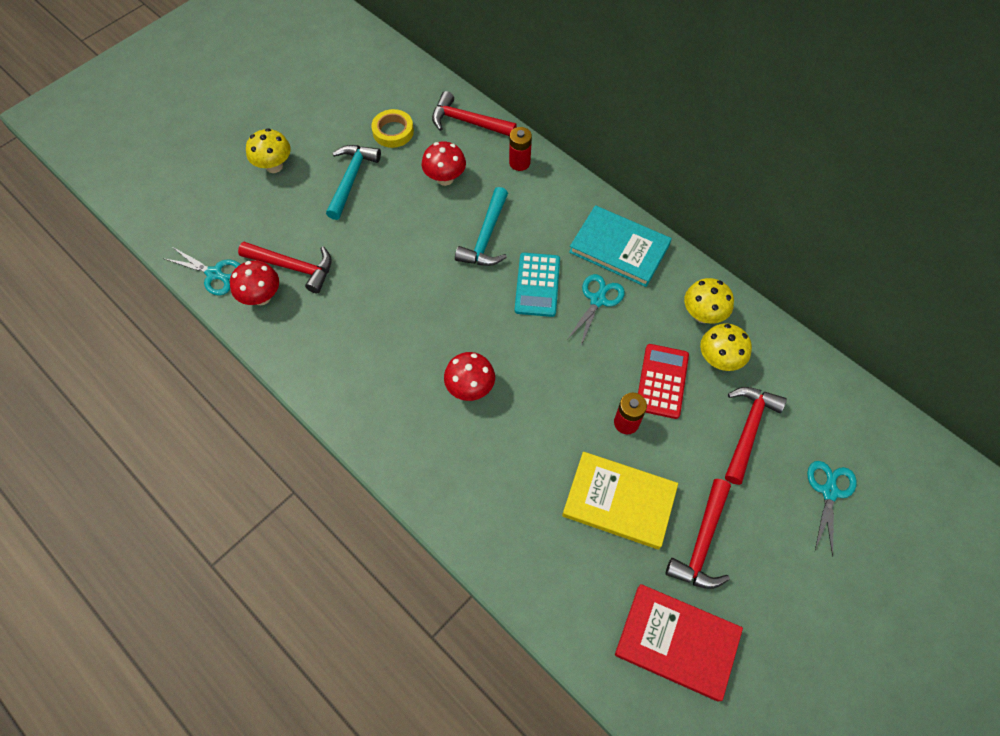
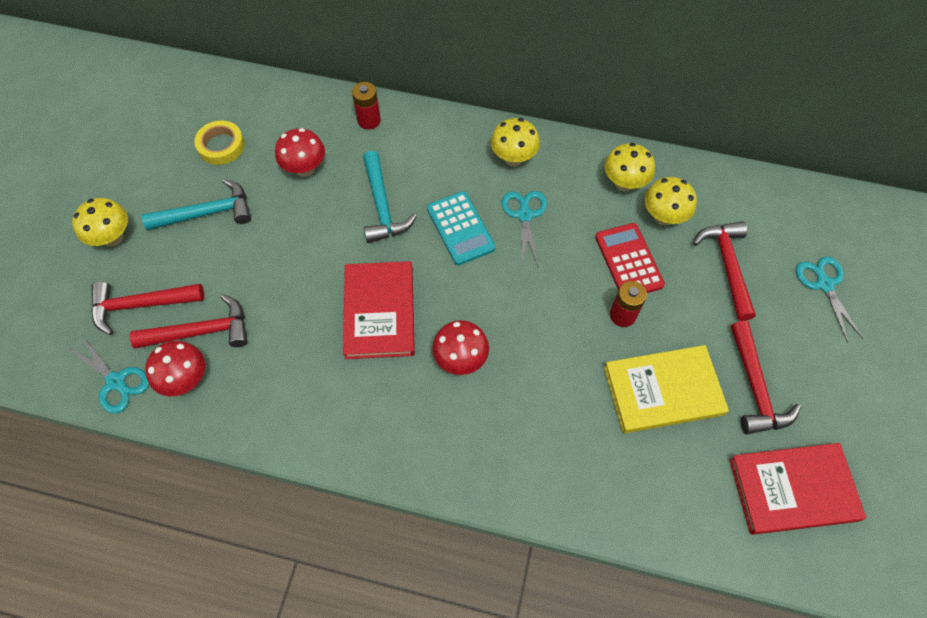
camera: 30 degrees left, 0 degrees up
(214, 274) = (116, 381): turquoise scissors -> turquoise scissors turned 45 degrees clockwise
(351, 179) = (207, 213): turquoise hammer -> turquoise hammer turned 90 degrees clockwise
(431, 319) = (379, 312): none -> red book
(468, 122) = (292, 103): red hammer -> red hammer (141, 305)
(619, 248) = (513, 158): turquoise book -> yellow mushroom

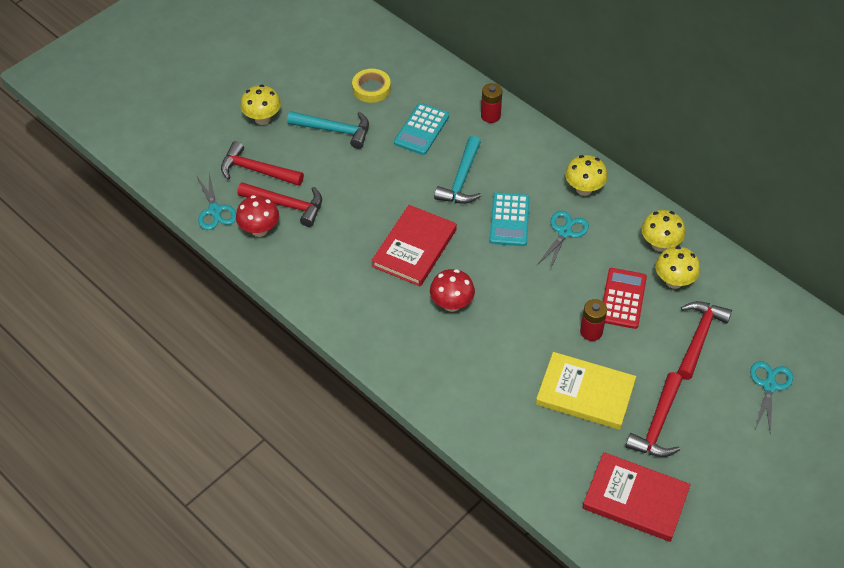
camera: 30 degrees right, 10 degrees down
(305, 168) = (421, 129): red mushroom -> turquoise calculator

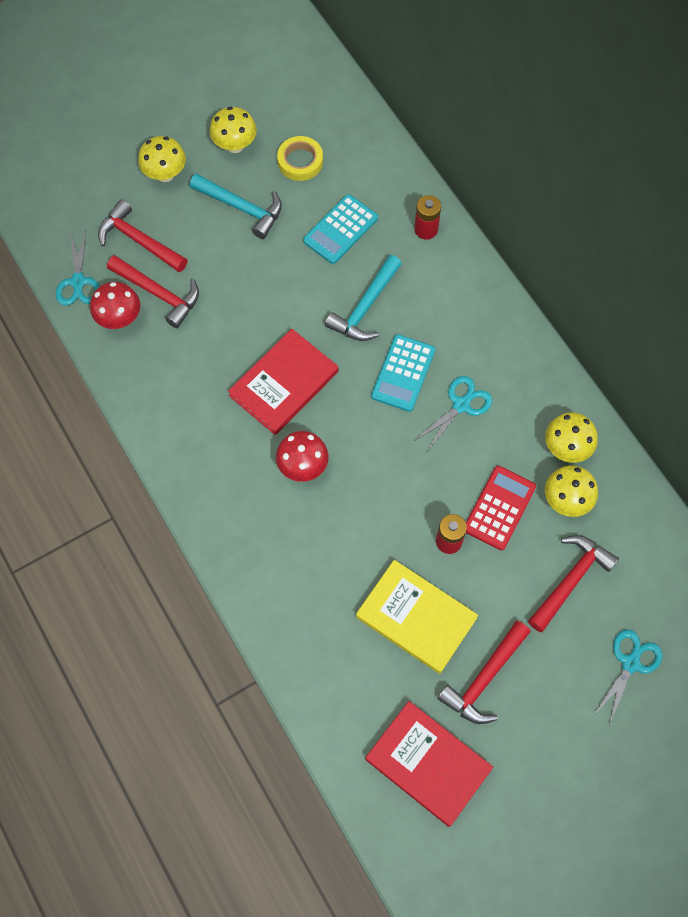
camera: 15 degrees right, 15 degrees up
(584, 189) = (502, 353): yellow mushroom -> yellow mushroom (235, 145)

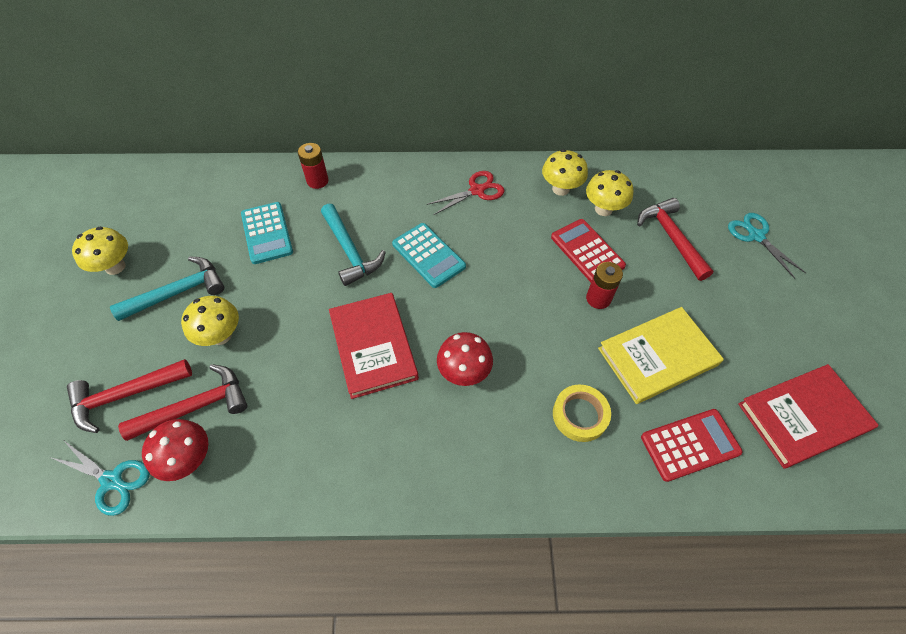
camera: 60 degrees left, 10 degrees down
(165, 174) = (83, 336): yellow mushroom -> yellow mushroom (221, 335)
(300, 161) = (179, 229): yellow tape -> yellow tape (580, 415)
(343, 675) = (690, 444): none -> red calculator
(461, 405) = (483, 232): turquoise scissors -> none
(484, 678) = (734, 334): red hammer -> none
(510, 372) = (476, 190): none -> red scissors

